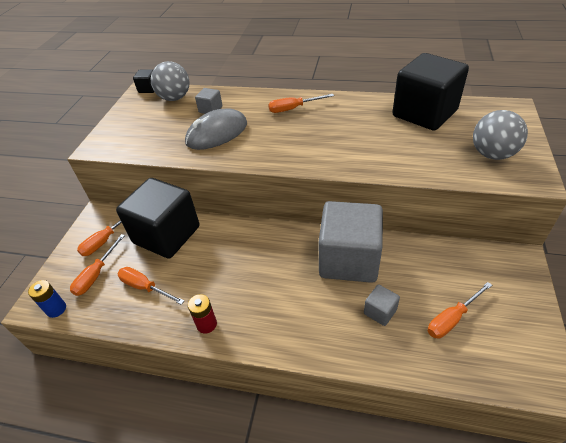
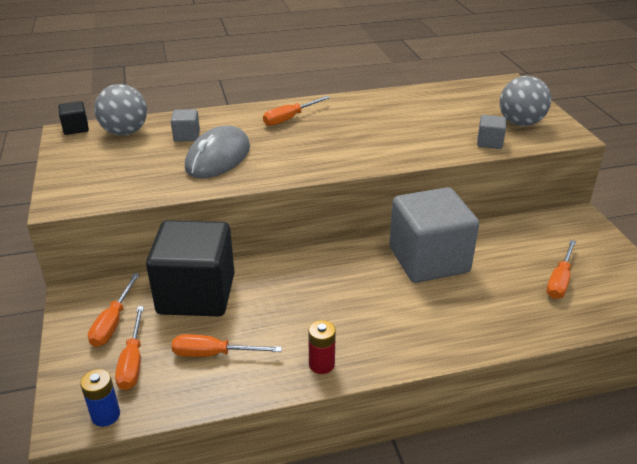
camera: 30 degrees left, 10 degrees down
(380, 311) = (492, 295): grey cube -> grey cube (489, 142)
(424, 113) = (432, 100): black cube -> none

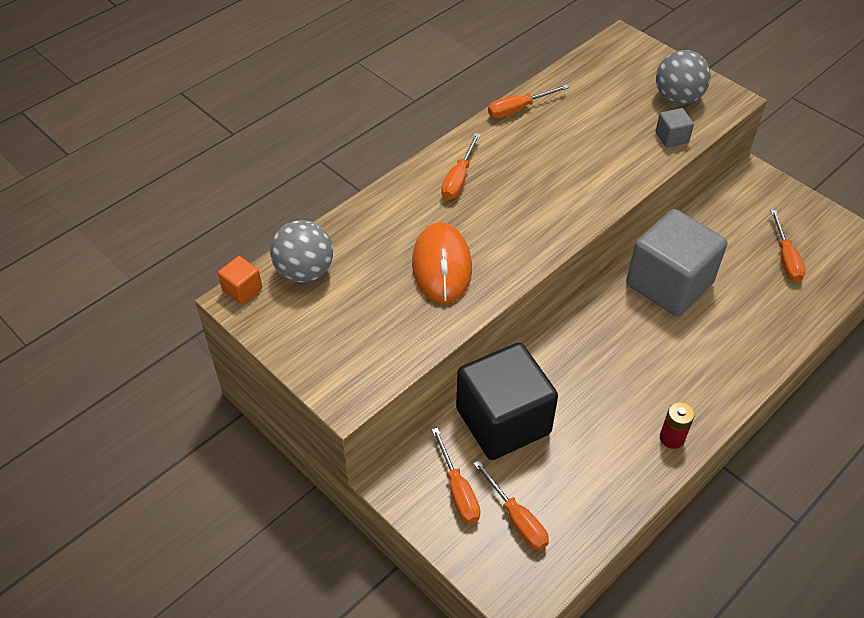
camera: 30 degrees left, 15 degrees up
(76, 128) = (242, 289): black cube -> orange cube
(105, 415) = (546, 579): blue battery -> none
(187, 136) = (378, 249): grey cube -> none
(213, 354) = (577, 474): orange screwdriver -> orange screwdriver (518, 109)
(218, 158) = (441, 266): grey mouse -> orange mouse

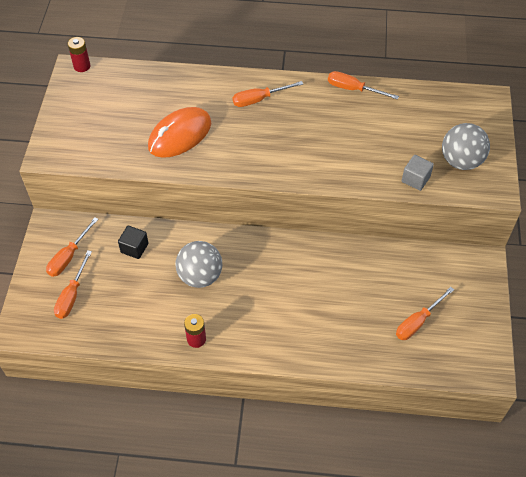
camera: 50 degrees right, 5 degrees up
(242, 289) = (82, 66): orange cube -> red battery
(304, 272) = (118, 81): grey ball -> grey ball (200, 276)
(503, 421) = (134, 248): black cube -> black cube, size x0.41
(669, 284) = (324, 268): grey cube -> none

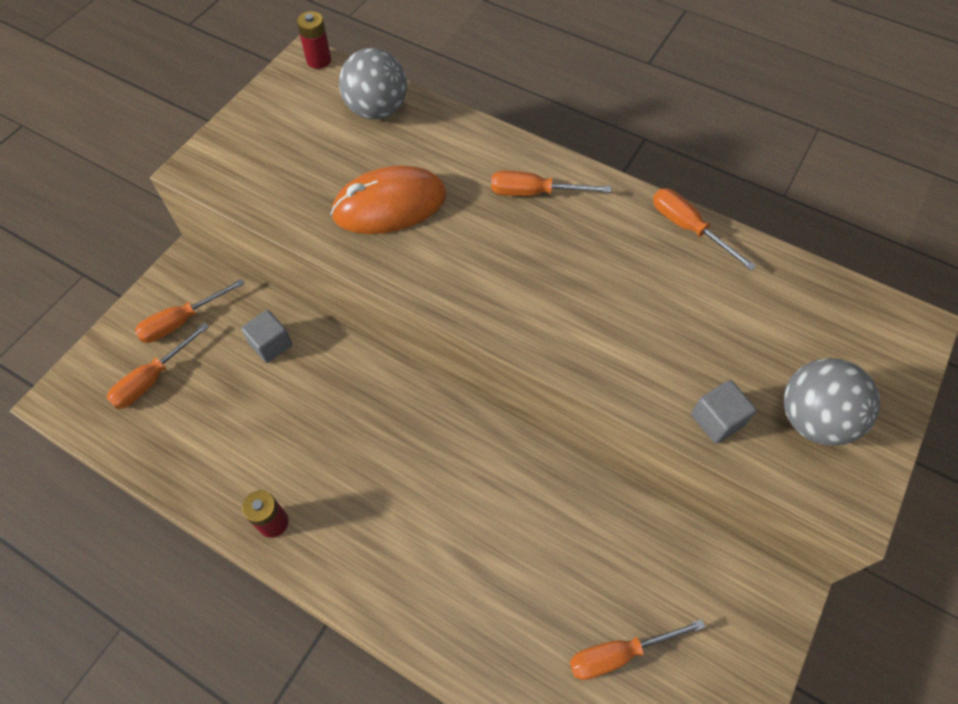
camera: 25 degrees right, 5 degrees up
(134, 248) = (271, 344): black cube -> grey cube
(200, 276) = (333, 425): grey ball -> grey ball (377, 109)

